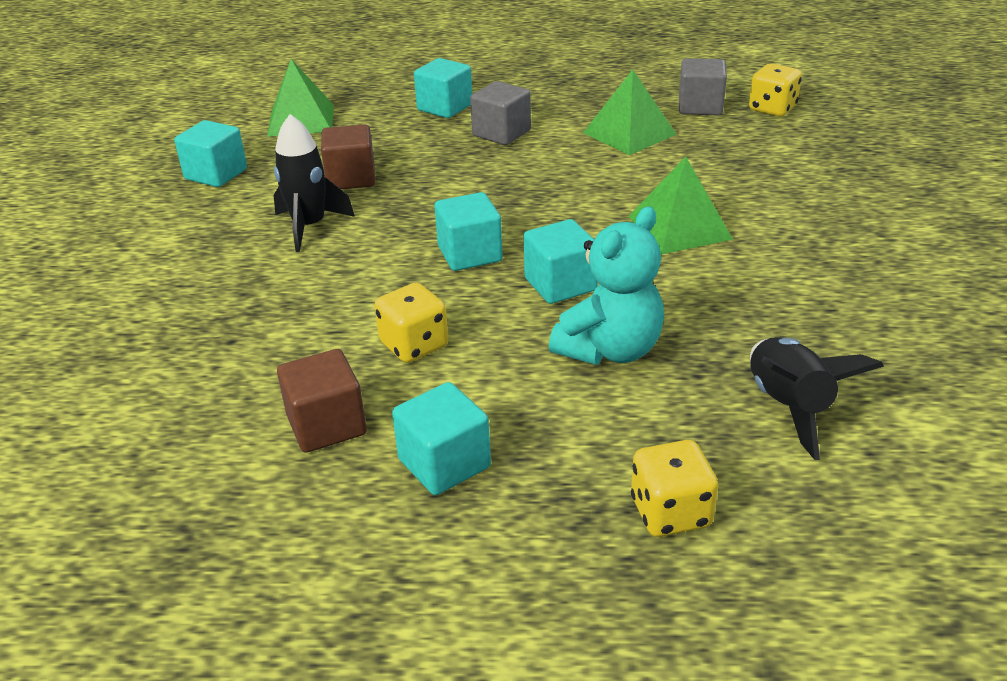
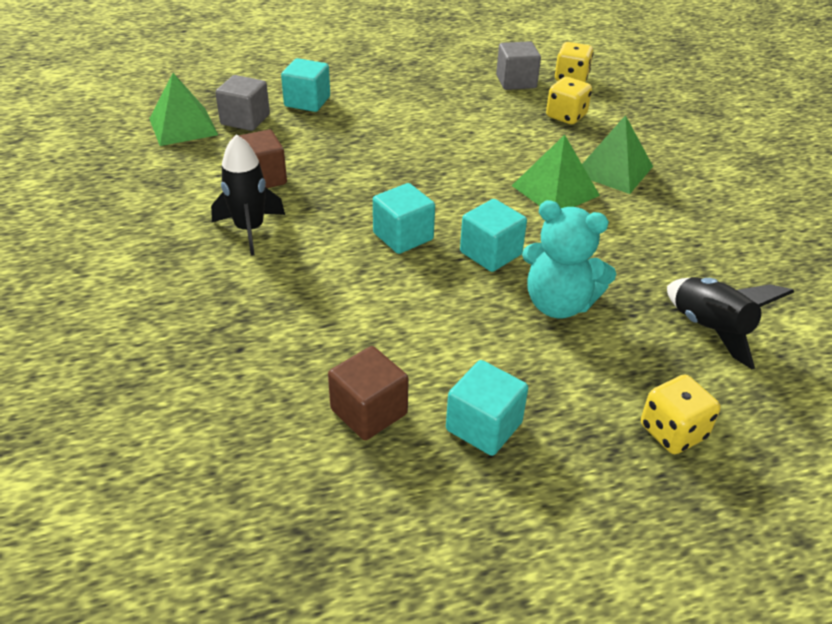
camera: 20 degrees left, 5 degrees up
(216, 174) = (132, 189): turquoise cube -> none
(414, 345) = (402, 326): yellow dice -> yellow dice (566, 116)
(501, 133) = (369, 121): grey cube -> grey cube (245, 120)
(610, 349) = (558, 304): turquoise teddy bear -> turquoise teddy bear turned 90 degrees clockwise
(629, 133) = (473, 111): green pyramid -> green pyramid (613, 170)

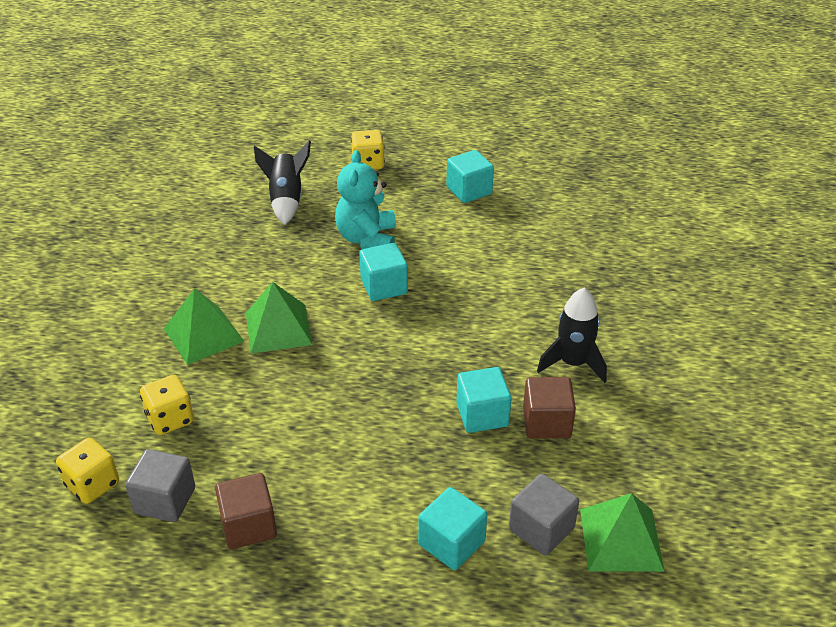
camera: 155 degrees left, 0 degrees up
(369, 412) = (531, 213): brown cube -> brown cube (248, 525)
(403, 236) = (443, 320): turquoise cube -> turquoise cube (482, 415)
(558, 304) = (367, 239): turquoise teddy bear -> turquoise teddy bear turned 135 degrees counterclockwise

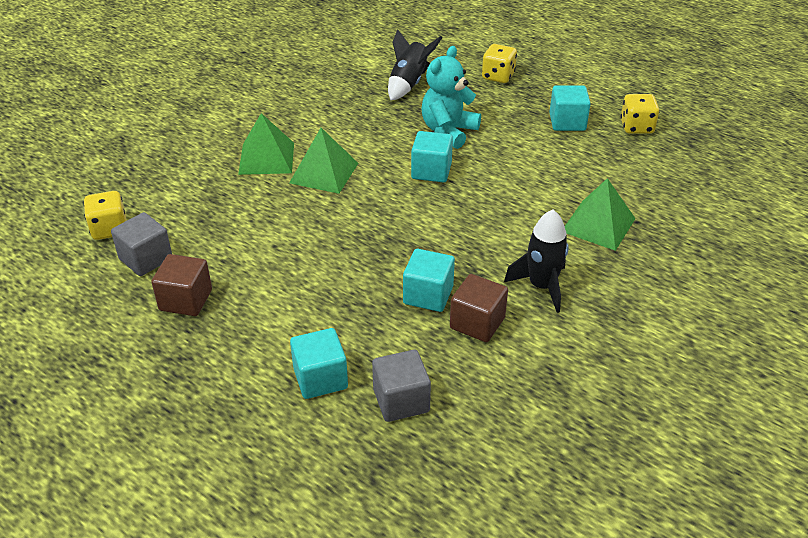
camera: 30 degrees right, 0 degrees up
(170, 419) = (195, 206): yellow dice -> yellow dice (636, 127)
(621, 539) = (461, 439): green pyramid -> green pyramid (598, 225)

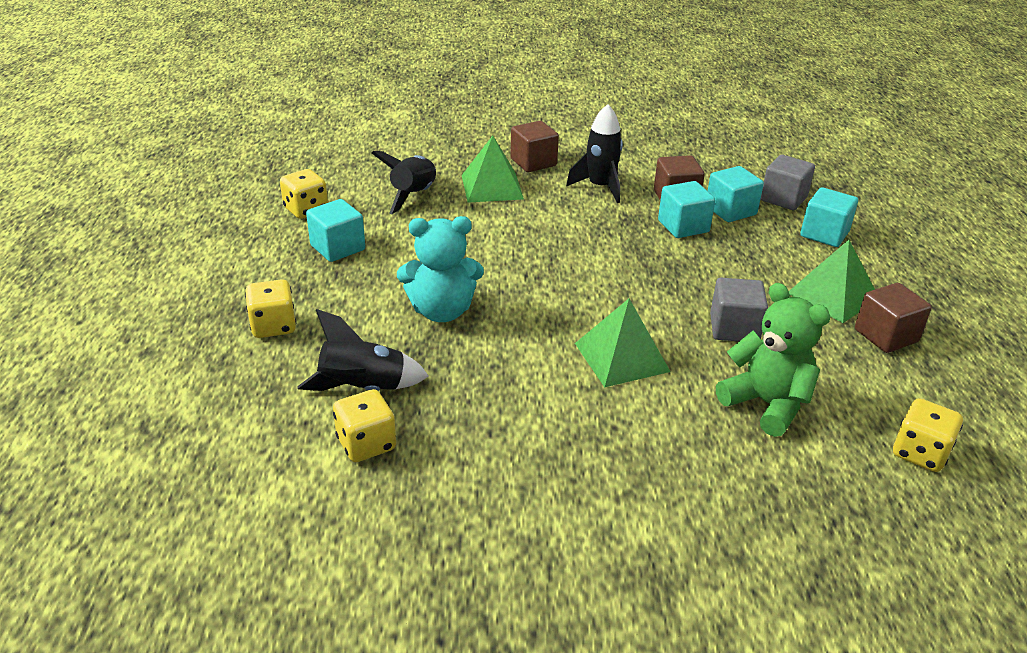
camera: 130 degrees left, 5 degrees down
(146, 259) = (899, 394): grey cube -> grey cube (734, 328)
(218, 200) = (766, 404): none -> green teddy bear
(266, 158) = (656, 415): green pyramid -> green pyramid (832, 295)
(367, 71) = (366, 444): none -> yellow dice
(431, 171) = (526, 291): turquoise cube -> turquoise cube (730, 211)
(617, 180) = (413, 196): none -> black rocket
(627, 271) = (533, 162): none -> brown cube

